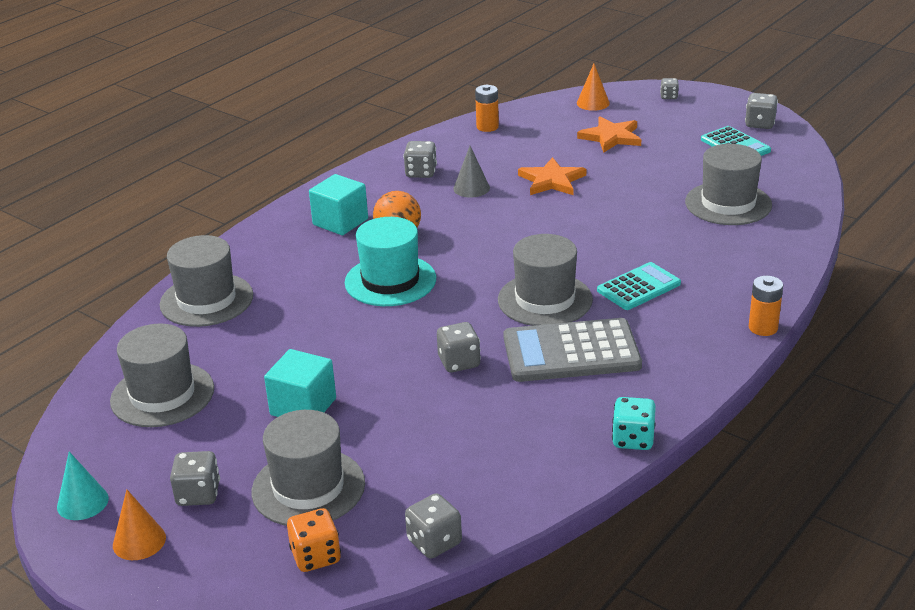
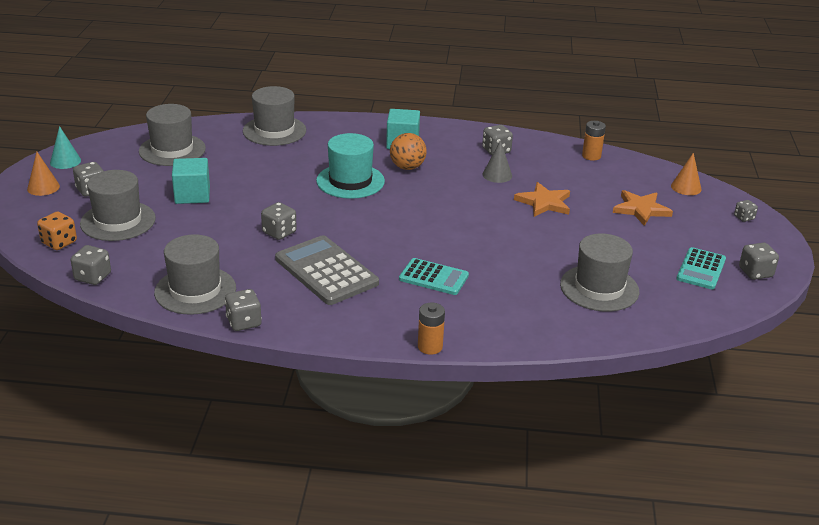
camera: 55 degrees right, 0 degrees up
(545, 300) = (381, 243): grey hat -> grey hat (195, 290)
(633, 439) = (244, 322): turquoise dice -> grey dice

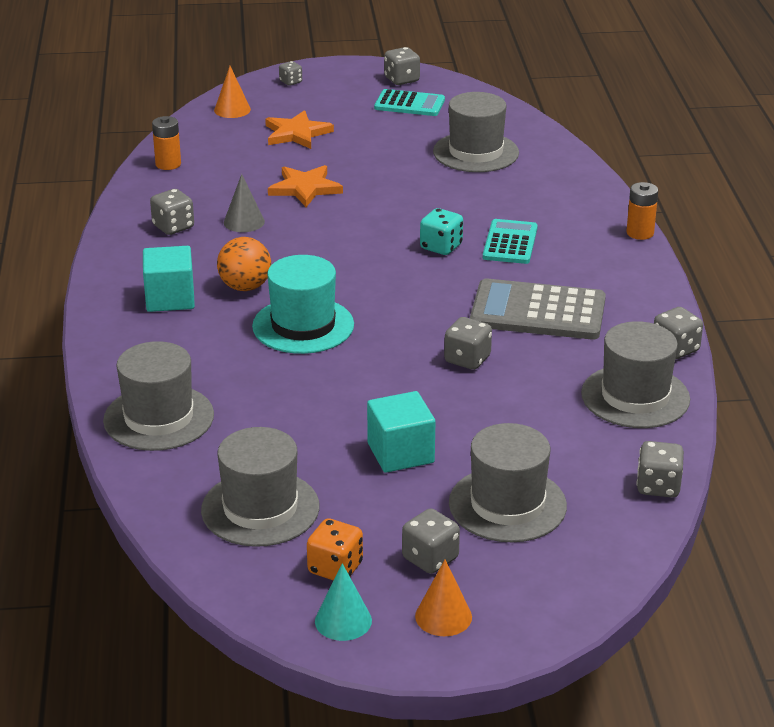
camera: 100 degrees left, 0 degrees up
(59, 243) = (594, 544): orange dice -> orange dice (335, 568)
(326, 271) = (538, 312): grey calculator -> grey calculator turned 60 degrees clockwise
(437, 246) = (441, 247): none -> turquoise dice

